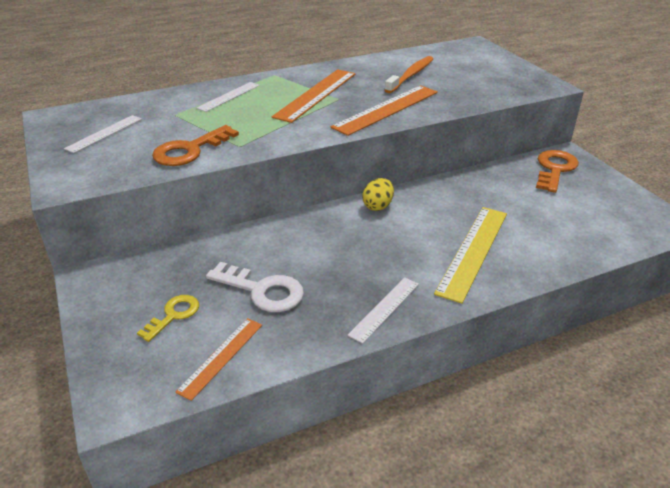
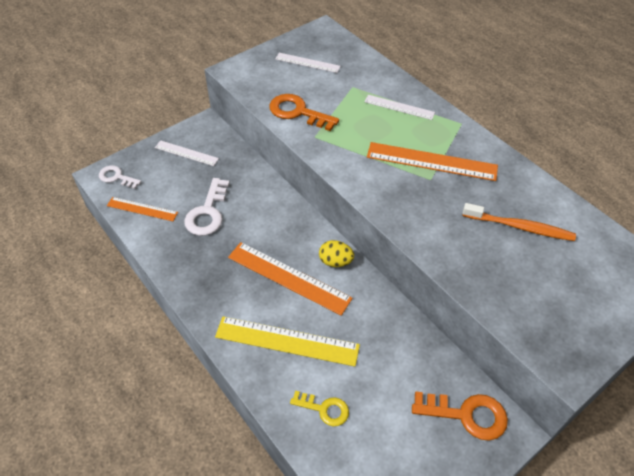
camera: 75 degrees right, 15 degrees up
(132, 385) = (116, 177): none -> white key
(174, 315) = (176, 175): yellow key -> yellow key (324, 409)
(384, 309) = (200, 287): white ruler -> white ruler (186, 153)
(386, 109) = (423, 218): orange ruler -> orange ruler (288, 278)

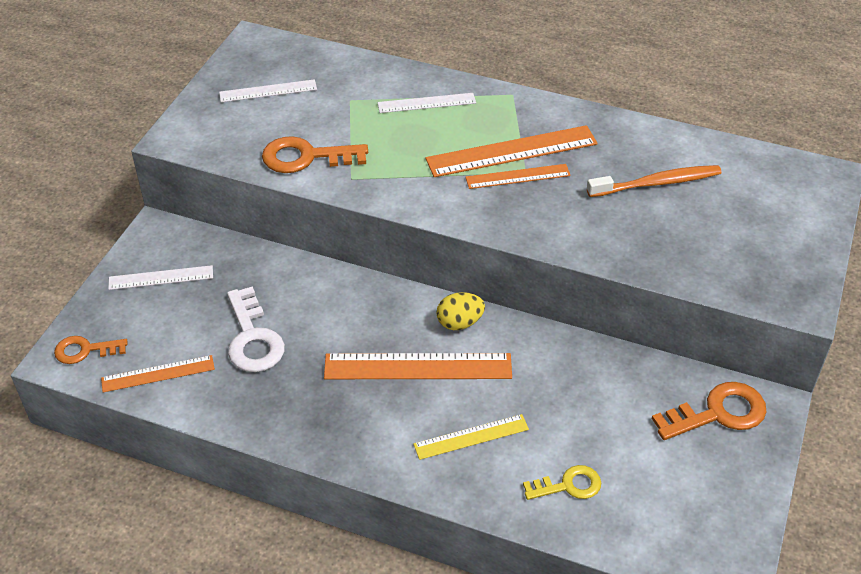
camera: 30 degrees left, 5 degrees down
(116, 177) = (85, 350): white key -> orange key
(287, 341) = (471, 437): yellow ruler -> yellow ruler, size x0.59
(423, 180) = (517, 176): none -> orange ruler

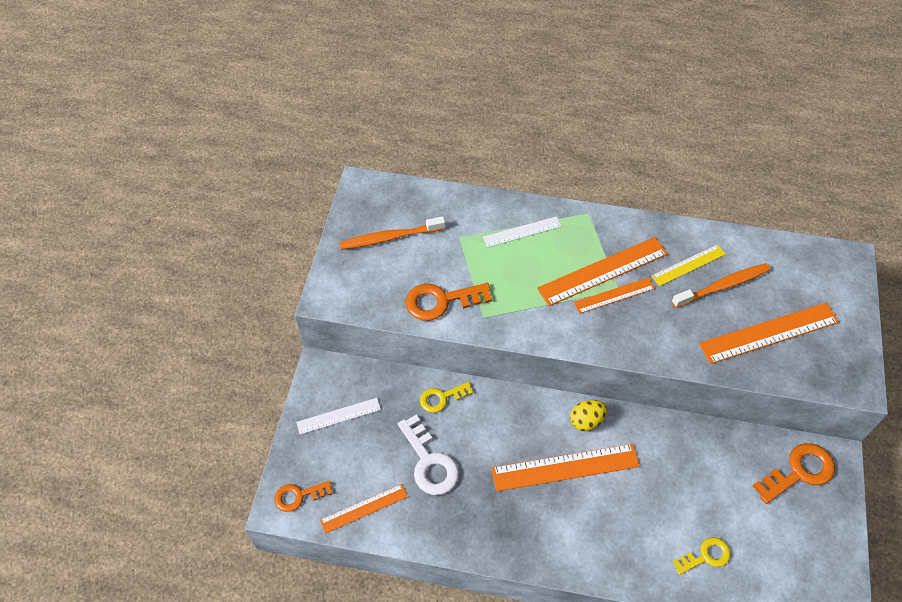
camera: 10 degrees left, 10 degrees up
(268, 91) = (390, 237): white ruler -> orange toothbrush
(289, 276) = (441, 398): none -> yellow key
(471, 437) = (623, 525): yellow ruler -> yellow ruler (688, 265)
(701, 236) = (769, 333): none -> orange ruler

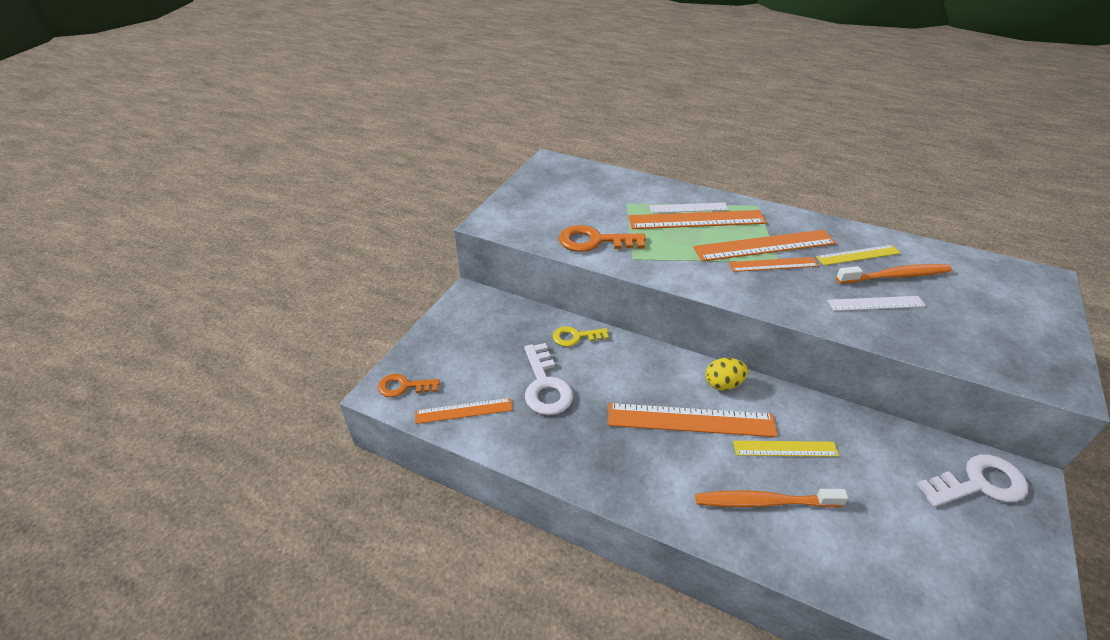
camera: 15 degrees right, 15 degrees down
(338, 416) = (470, 331): white ruler -> white ruler (876, 303)
(390, 237) = (562, 194): orange toothbrush -> orange toothbrush (764, 502)
(647, 477) = (785, 448): none -> yellow ruler
(706, 556) = (850, 546): yellow key -> none
(769, 333) = (948, 321): orange ruler -> orange ruler (696, 220)
(799, 472) = (979, 483): orange key -> white key

